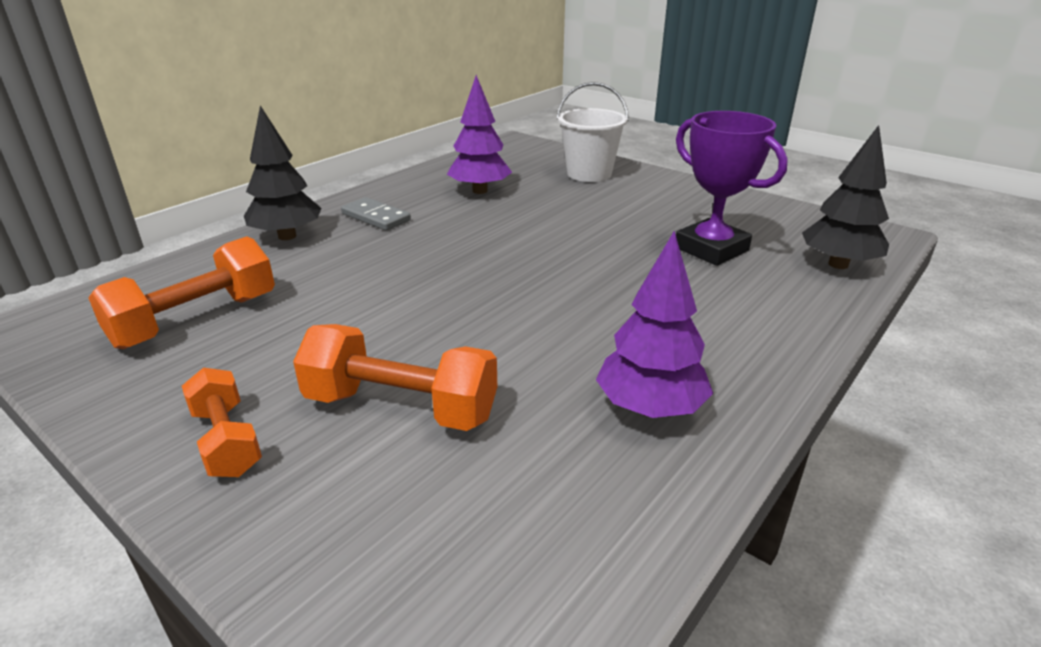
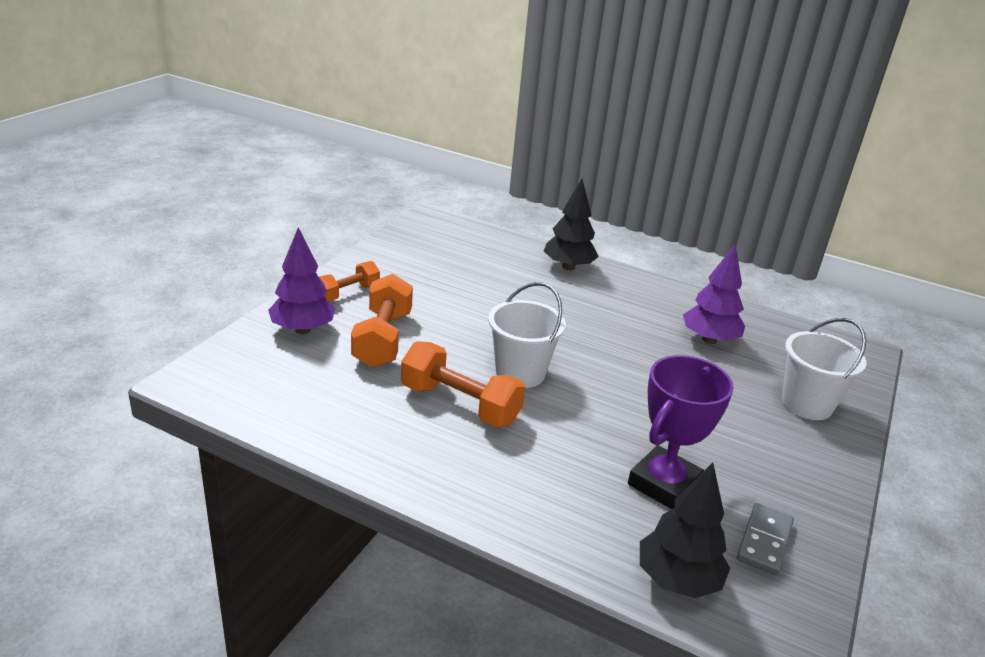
camera: 75 degrees right, 0 degrees up
(196, 320) = (450, 260): orange dumbbell -> orange dumbbell (460, 404)
(375, 217) = (621, 296): grey domino -> grey domino (764, 541)
(518, 299) = (520, 373): none -> white bucket
(650, 408) = (398, 434): purple tree -> purple tree (303, 329)

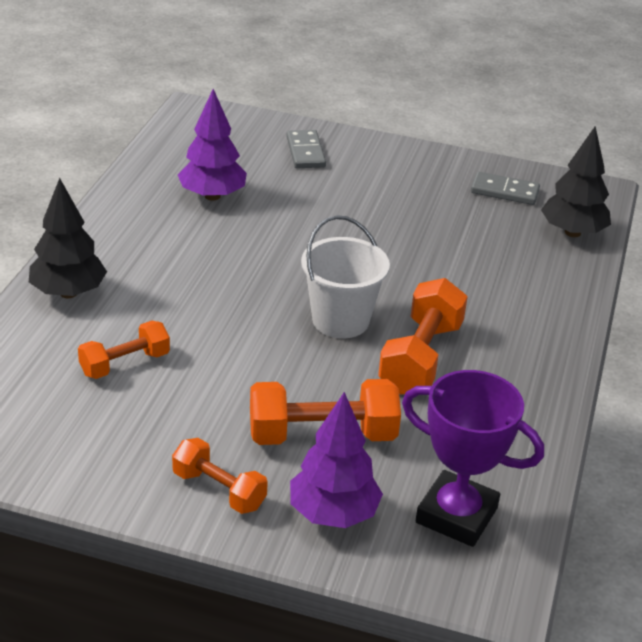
camera: 100 degrees left, 5 degrees up
(484, 277) = (125, 364): none -> orange dumbbell
(663, 484) = (467, 234): purple trophy -> purple trophy (456, 515)
(806, 404) = (305, 152): white bucket -> grey domino

